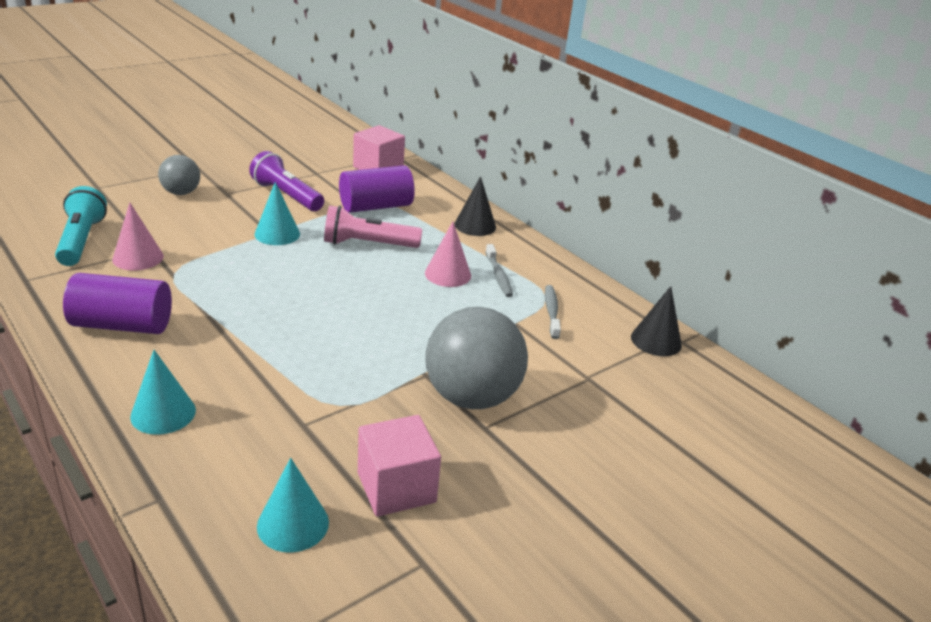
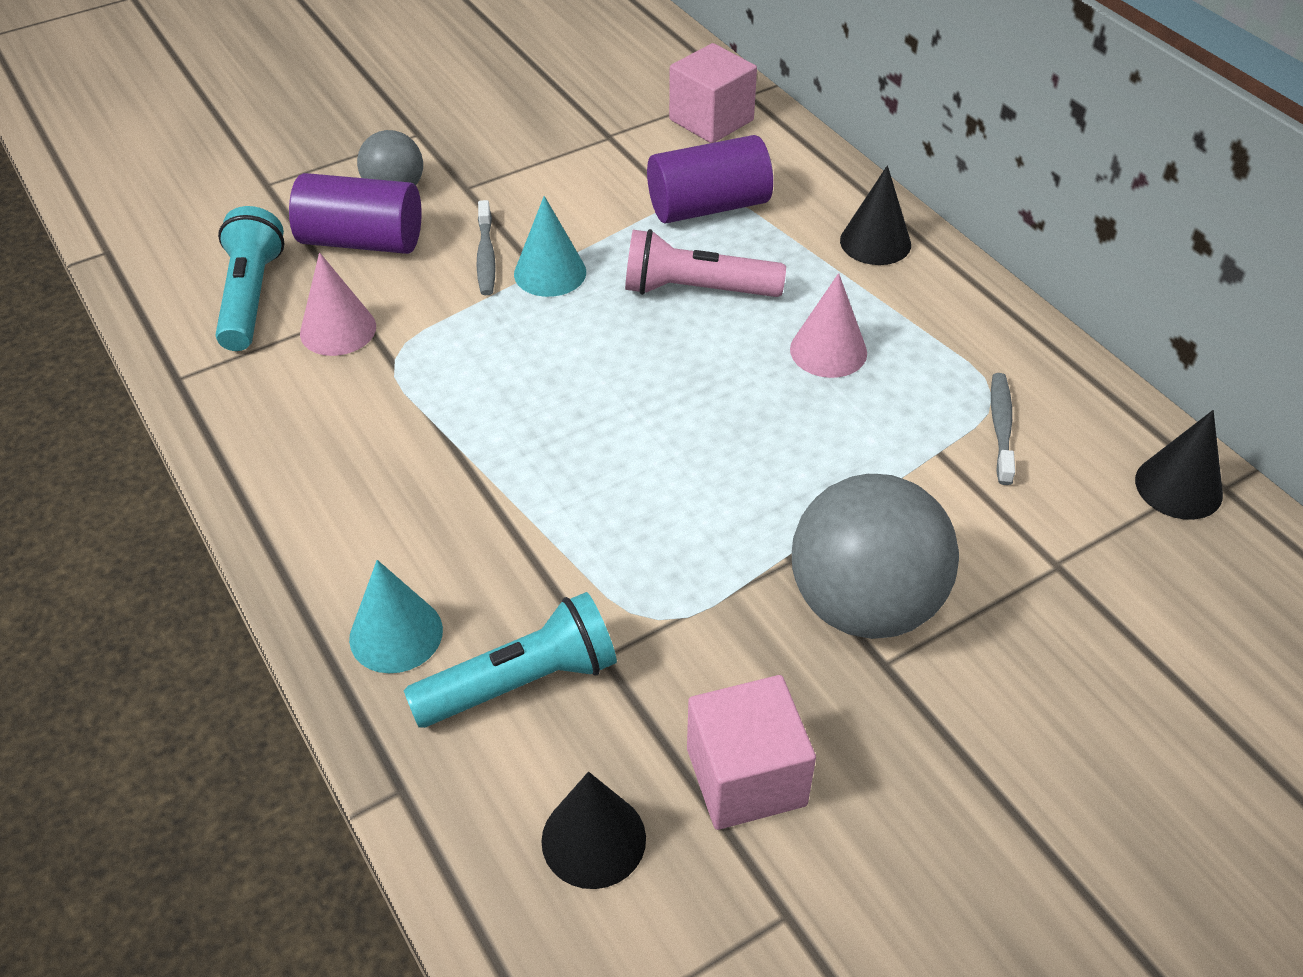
camera: 10 degrees right, 15 degrees up
(122, 325) = (325, 466): purple cylinder -> purple cylinder (362, 241)
(247, 438) = (521, 682): none -> turquoise flashlight
(287, 196) = (562, 189): purple flashlight -> none
(293, 524) = (593, 839): turquoise cone -> black cone
(498, 276) = (913, 352): grey toothbrush -> grey toothbrush (486, 256)

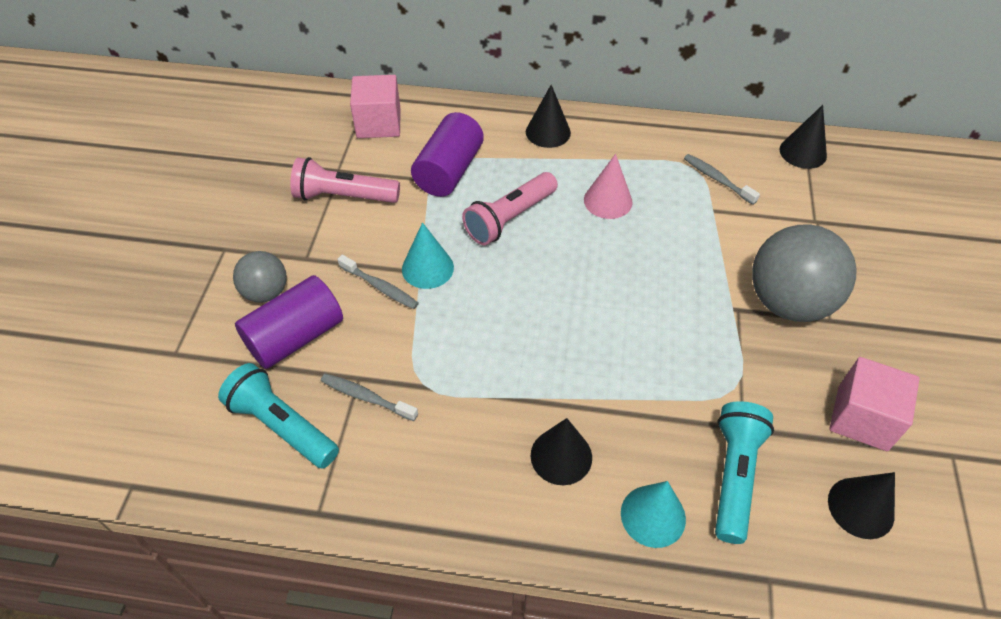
camera: 50 degrees left, 5 degrees up
(338, 330) = (366, 397): pink cone -> grey toothbrush
(404, 514) = (561, 456): none -> black cone
(577, 161) = (344, 196): none -> pink flashlight

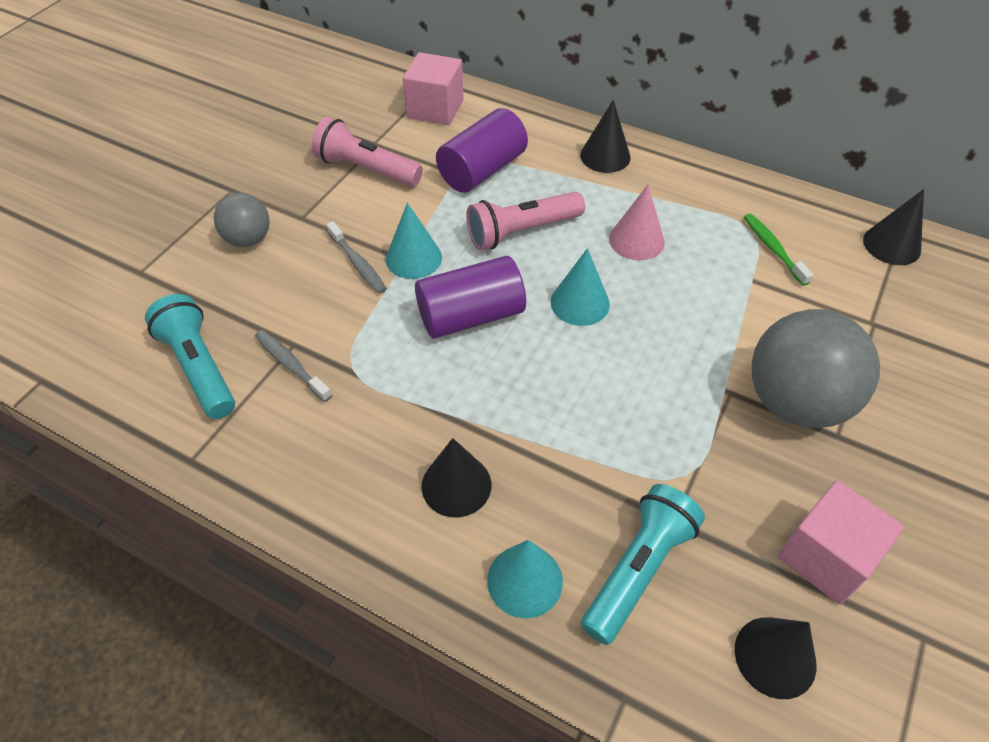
camera: 20 degrees right, 0 degrees up
(295, 337) = (254, 288): purple cylinder -> purple cylinder (471, 316)
(587, 268) = (580, 303): none -> turquoise cone
(717, 179) = (773, 248): grey toothbrush -> green toothbrush

